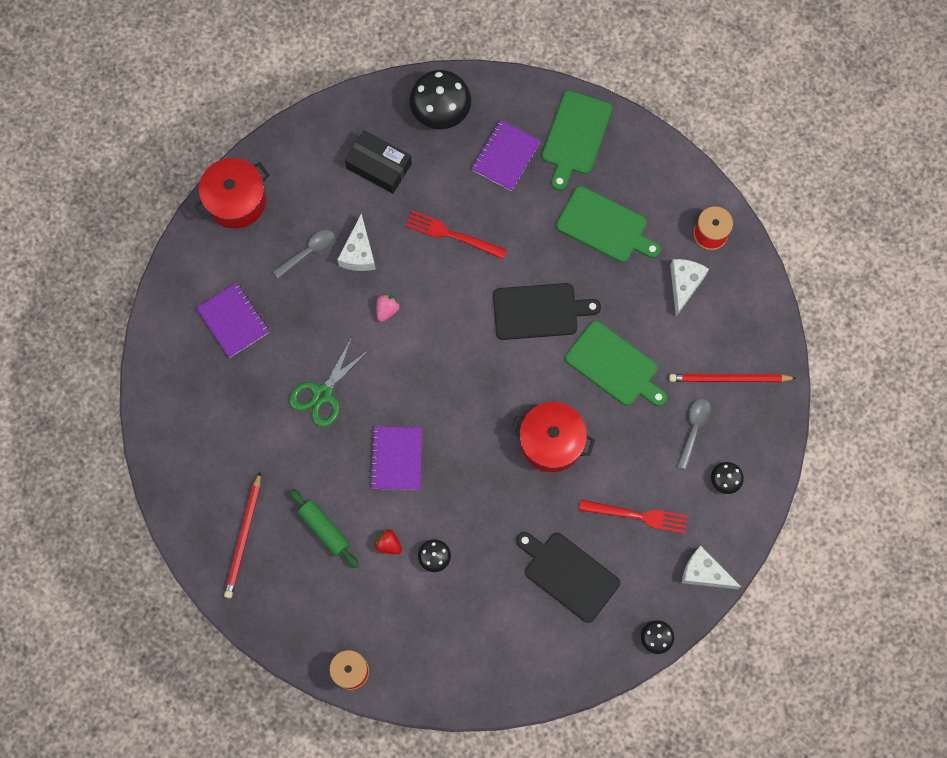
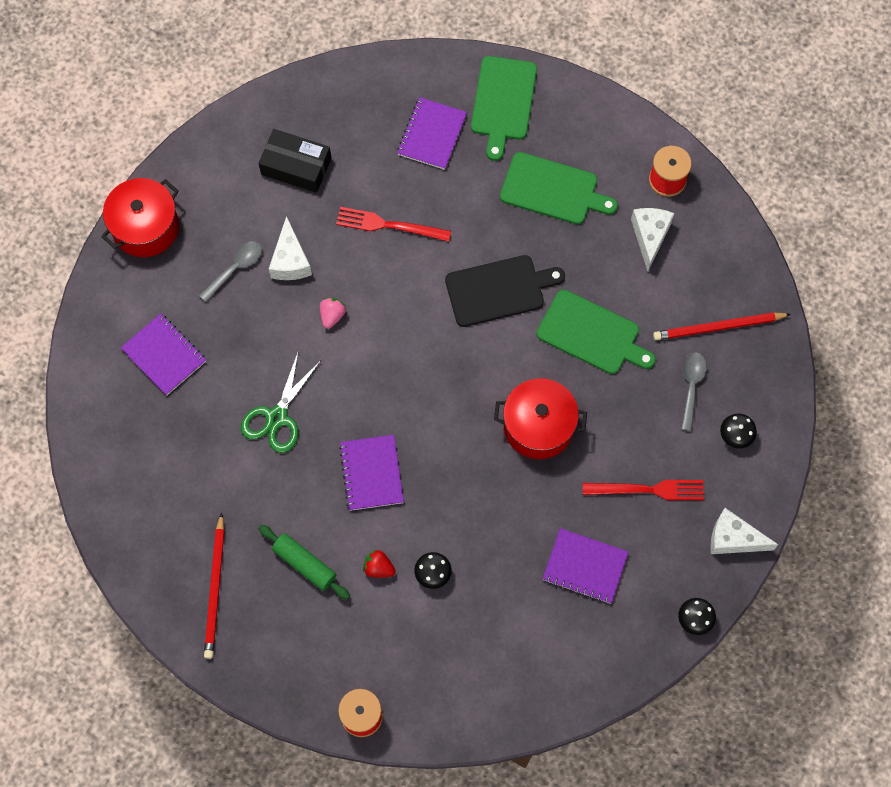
camera: 10 degrees left, 5 degrees down
(440, 110) = (353, 98): black mushroom -> none
(568, 574) = (585, 566): black cutting board -> purple notebook

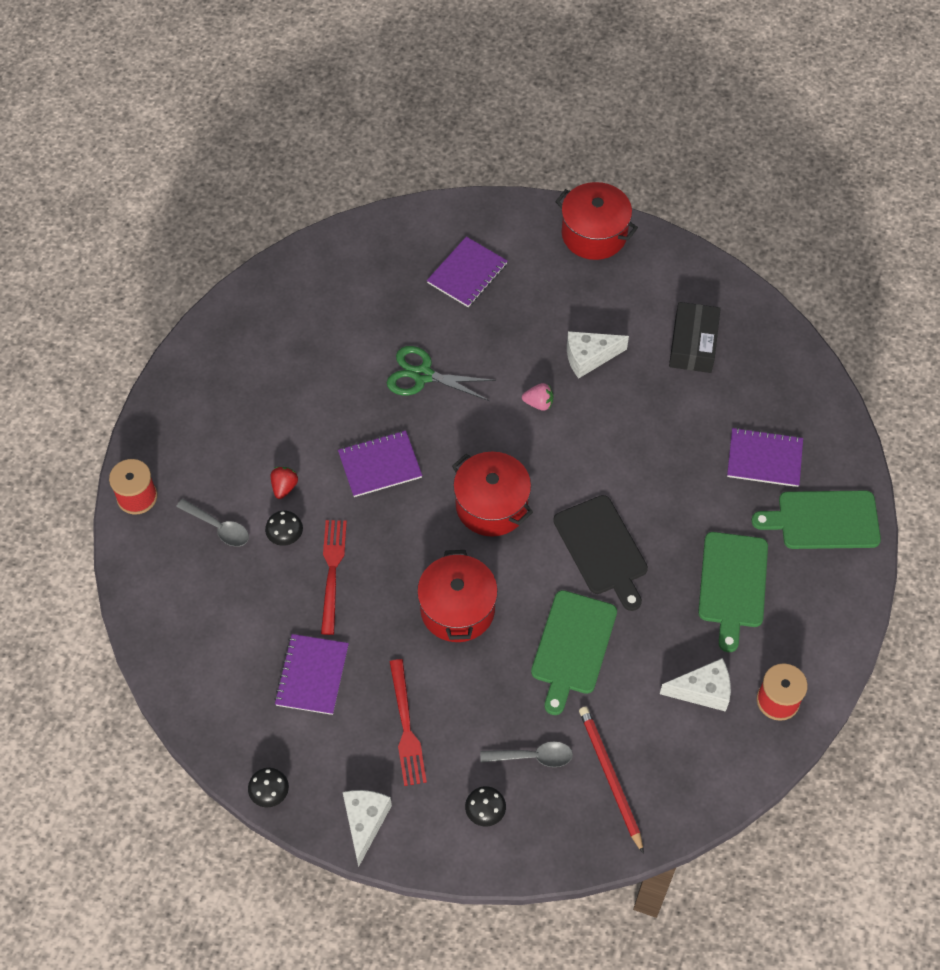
camera: 80 degrees right, 10 degrees down
(215, 589) = (245, 356): red pencil -> none
(235, 268) = (569, 313): grey spoon -> grey spoon (218, 527)
(304, 564) = (279, 424): green rolling pin -> none
(389, 225) = (650, 436): red fork -> red fork (332, 572)
(436, 378) = (491, 505): none -> red pot

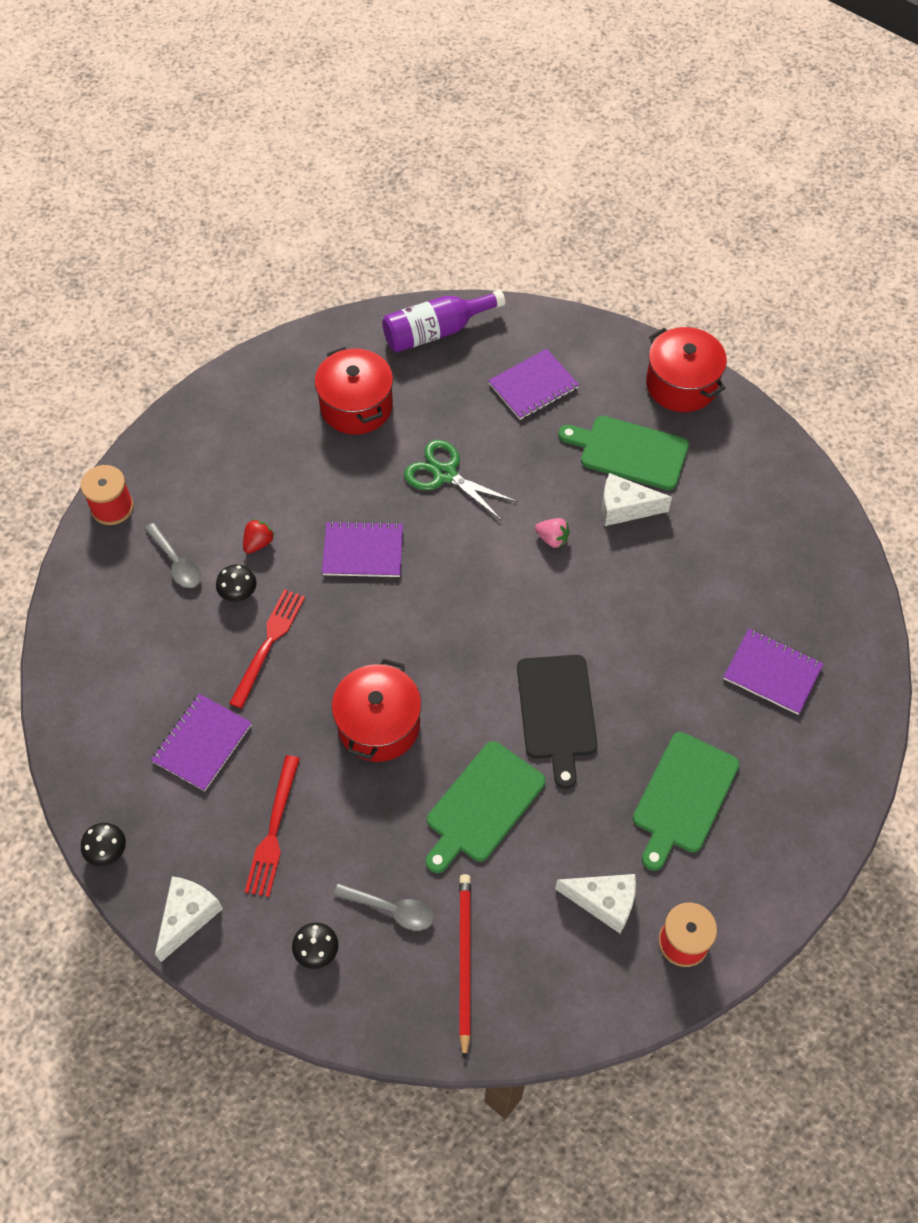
camera: 20 degrees right, 0 degrees up
(361, 249) = (436, 331): none -> purple bottle
(491, 505) = (459, 628): red pot -> red pot (356, 406)
(693, 344) = (741, 528): black box -> none
(823, 520) = (812, 760): green cutting board -> green cutting board (629, 452)

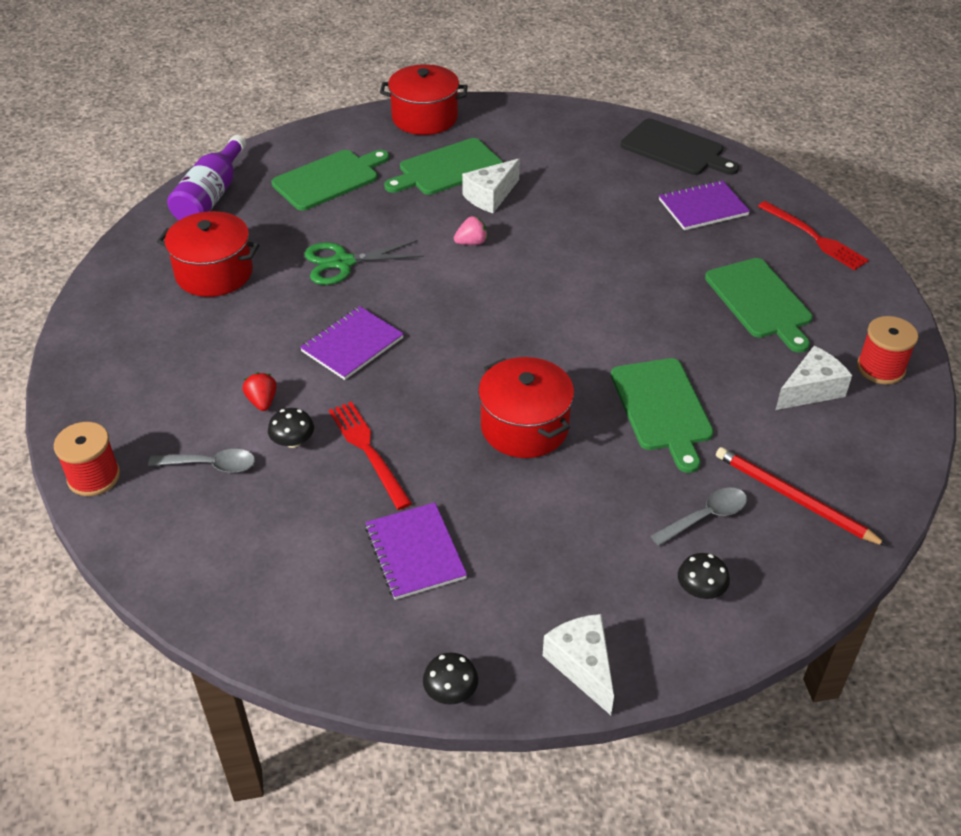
camera: 50 degrees left, 15 degrees down
(273, 830) = (554, 552): red fork -> red fork (814, 237)
(533, 386) = (329, 179): purple notebook -> green cutting board
(556, 712) = (622, 323): black cutting board -> black cutting board (675, 149)

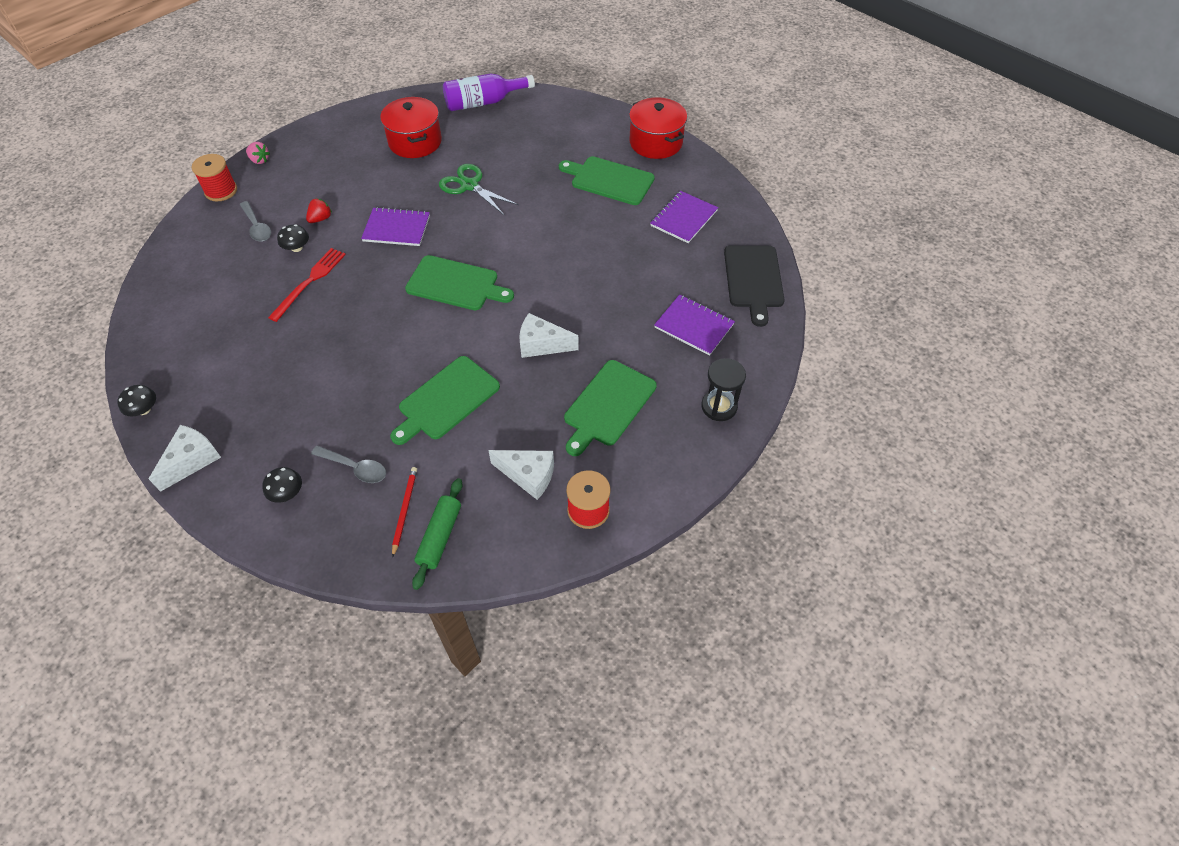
camera: 55 degrees right, 10 degrees up
(329, 179) = (546, 137): green cutting board -> green cutting board (456, 284)
(415, 552) = (240, 343): purple notebook -> purple notebook (684, 218)
(471, 243) = (540, 229): pink strawberry -> pink strawberry (259, 160)
(490, 196) = (599, 214): white cheese -> white cheese (542, 345)
(524, 427) = (379, 340): red pot -> none
(794, 498) = (405, 510): red pencil -> red pencil, size x0.66
(814, 237) = (719, 406): red fork -> black hourglass
(847, 484) = (440, 537): none -> green rolling pin

